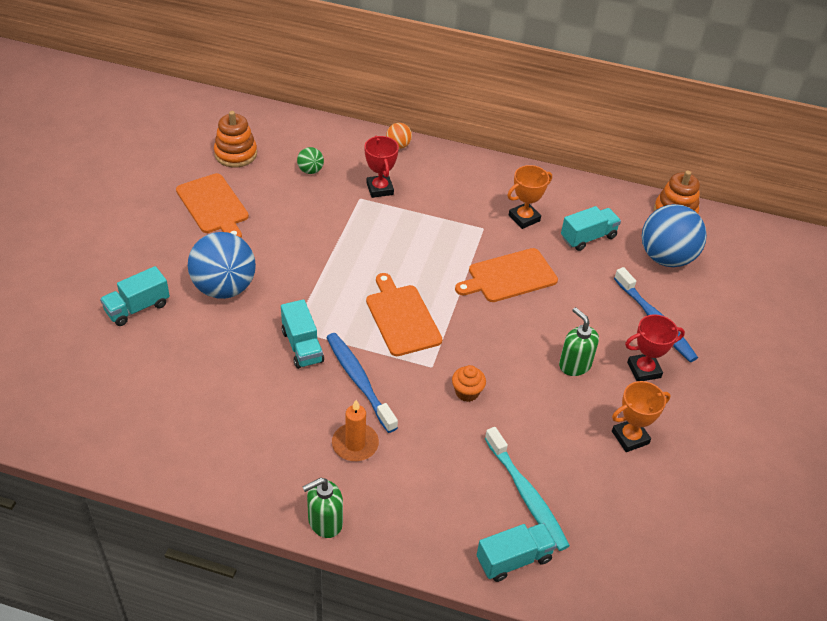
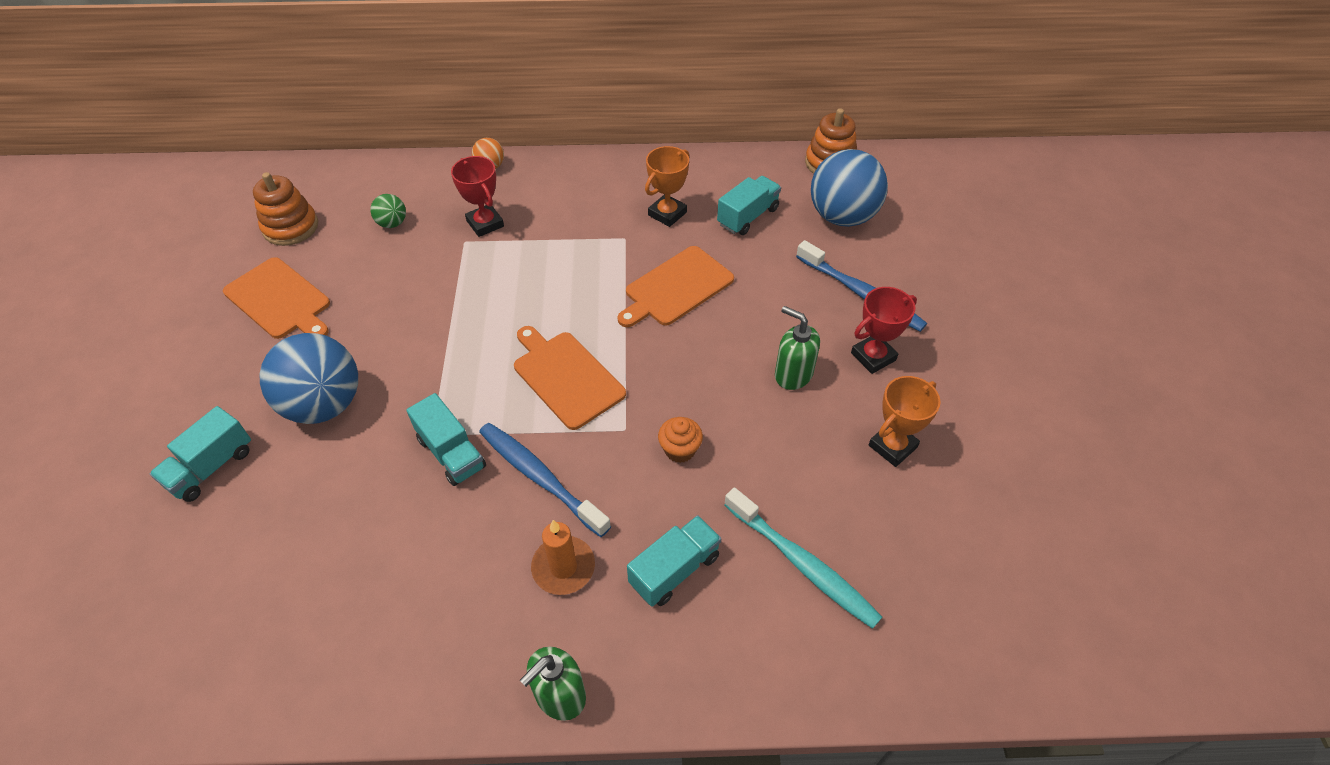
camera: 15 degrees left, 5 degrees up
(514, 559) = (821, 660): turquoise truck -> turquoise truck (674, 570)

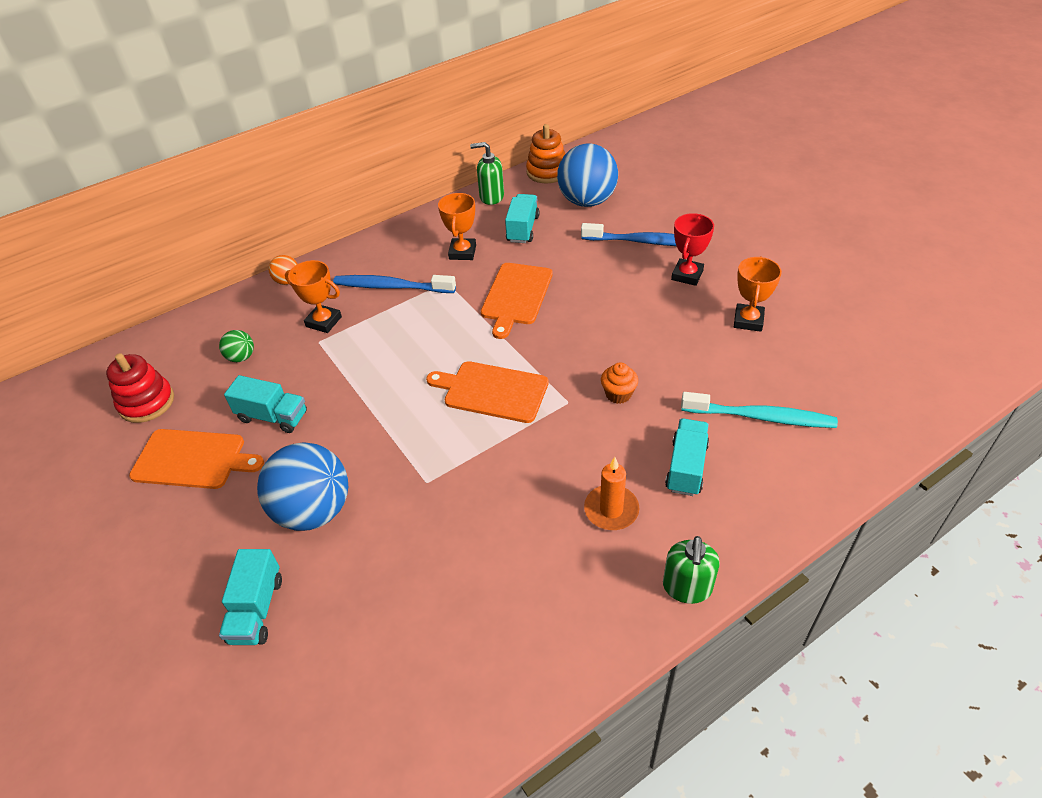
camera: 30 degrees left, 5 degrees down
(290, 227) = (146, 402): orange stacking toy -> red stacking toy
(451, 453) = (454, 486): turquoise truck -> turquoise truck (272, 416)
(485, 224) = (324, 322): red trophy -> orange trophy
(540, 477) = (538, 464): blue toothbrush -> blue toothbrush (391, 287)
(793, 374) = (647, 310): green soap dispenser -> green soap dispenser (491, 197)

